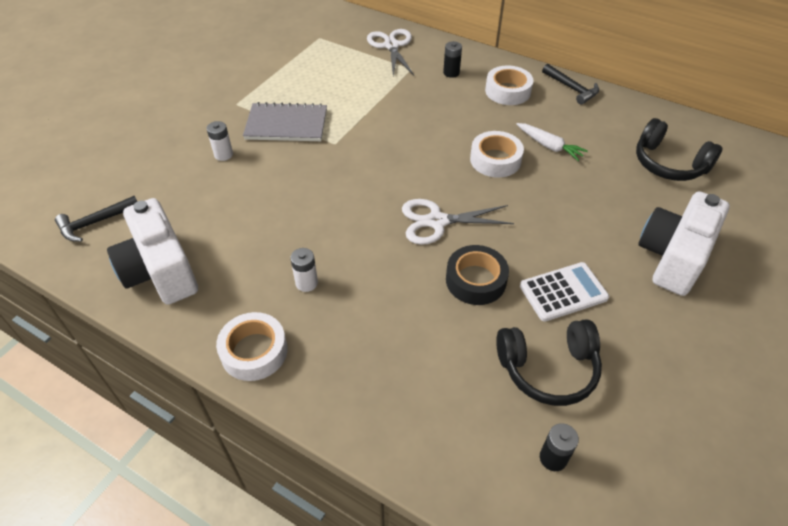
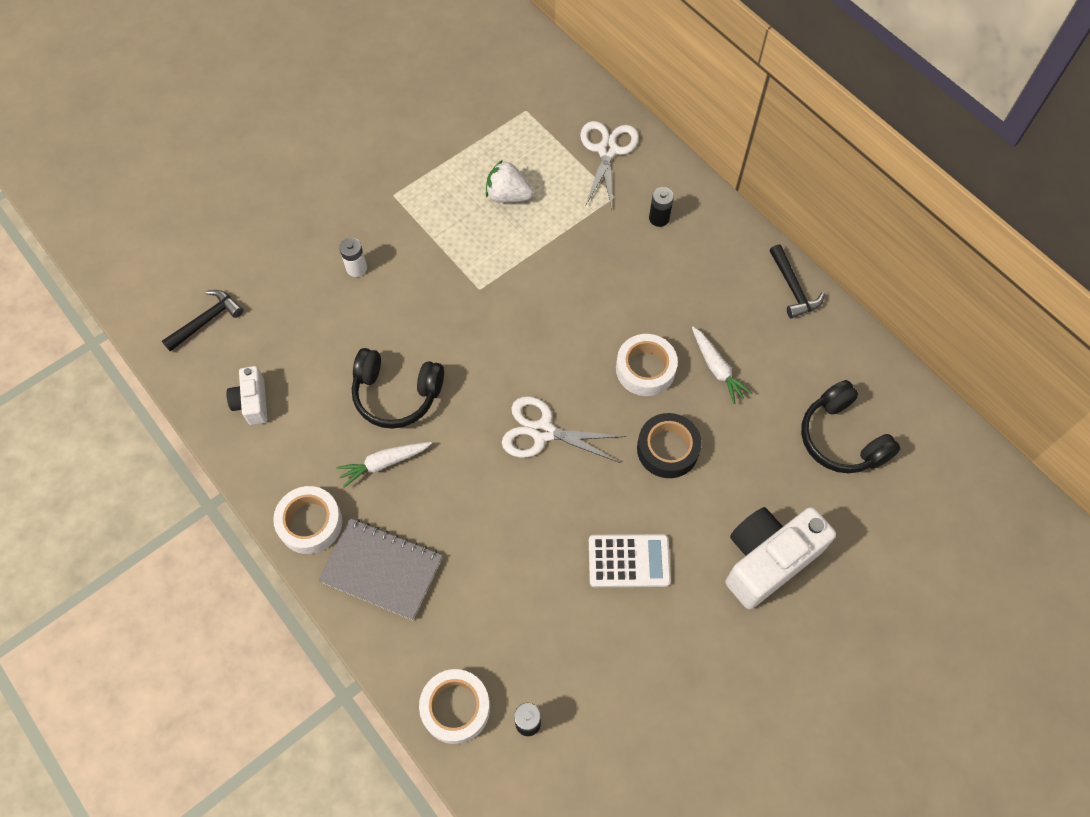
camera: 20 degrees right, 15 degrees up
(95, 222) = (206, 321): black hammer -> black hammer turned 150 degrees clockwise
(160, 271) = (252, 402): white camera -> white camera, size x0.53
(286, 124) = (437, 244): grey notebook -> grey notebook (381, 570)
(306, 283) = (383, 463): white battery -> white carrot
(329, 85) = (508, 195): none -> white strawberry
(475, 280) = (548, 517): black tape -> black tape (667, 449)
(508, 91) = (712, 269): white tape -> white tape (455, 708)
(548, 369) = (569, 637): black headphones -> black headphones (396, 394)

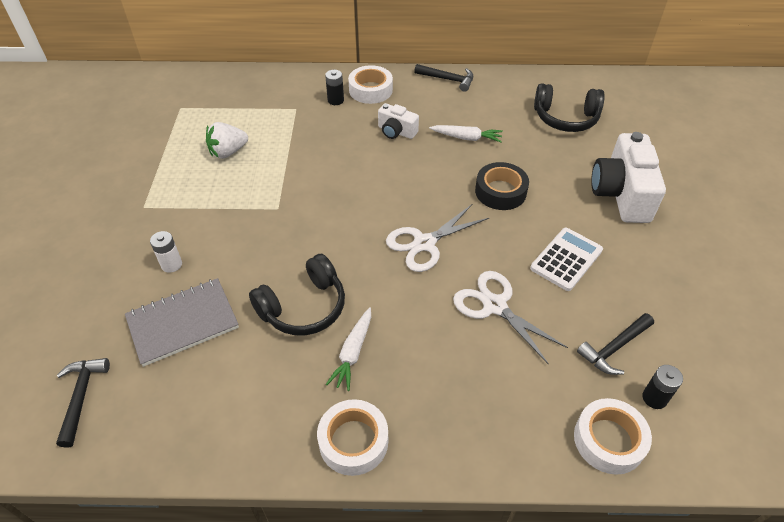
camera: 50 degrees left, 15 degrees down
(252, 402) = (197, 412): white camera -> white camera (396, 132)
(381, 570) = (444, 415): grey notebook -> grey notebook (183, 323)
(556, 661) = (614, 348): none -> black hammer
(607, 150) = (260, 92): white scissors -> white scissors (495, 306)
(645, 369) = (432, 167): white tape -> white tape (370, 90)

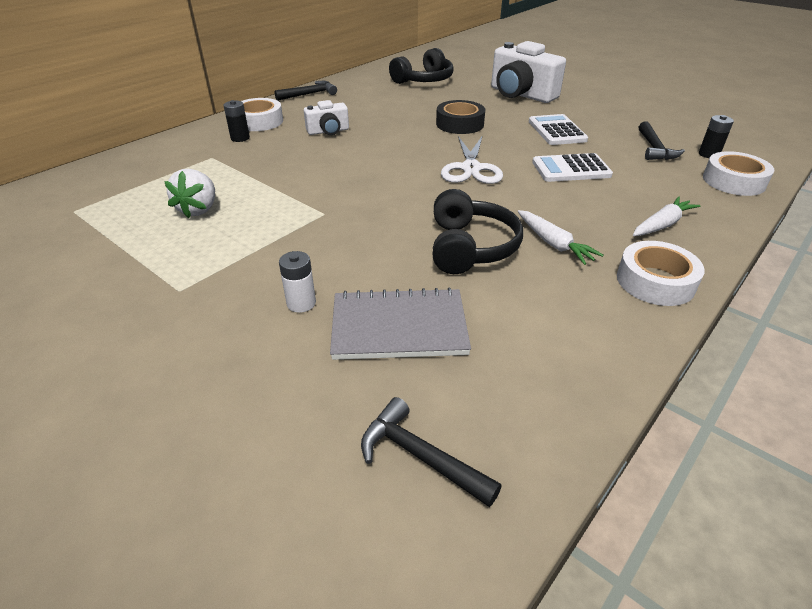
camera: 50 degrees left, 10 degrees down
(183, 323) = (399, 327): grey notebook -> grey notebook turned 75 degrees clockwise
(467, 138) = (384, 112): white carrot -> white carrot (662, 224)
(495, 306) = (571, 169): white scissors -> white calculator

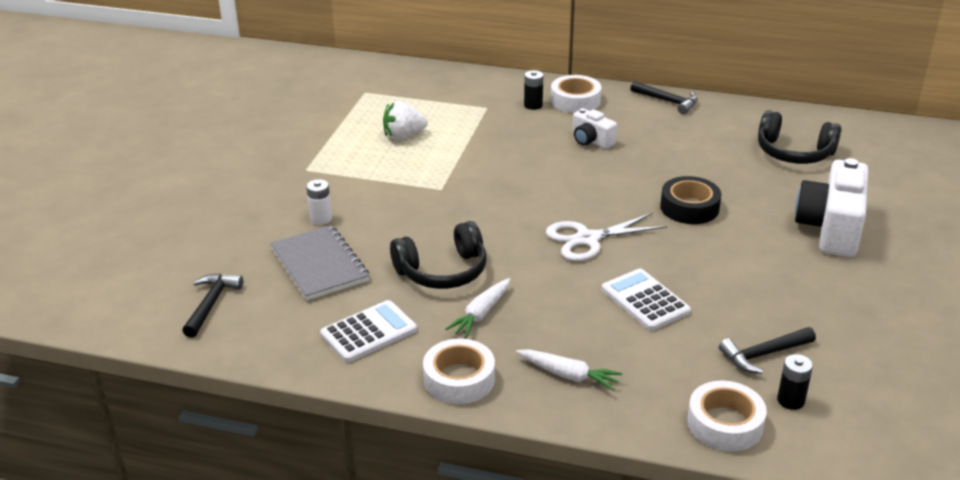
camera: 65 degrees right, 5 degrees down
(556, 131) = (741, 274): white calculator -> white calculator (368, 332)

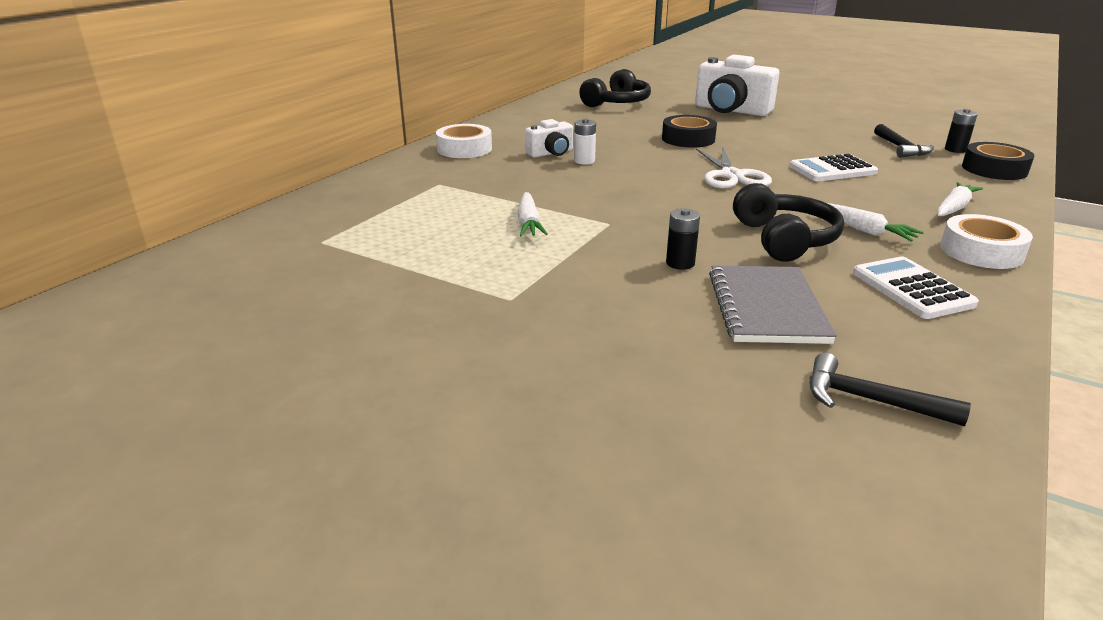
camera: 75 degrees left, 5 degrees down
(319, 265) = (767, 307): grey notebook -> grey notebook turned 75 degrees counterclockwise
(321, 219) = (651, 298): white battery -> white battery (584, 161)
(403, 136) = (467, 230): white strawberry -> none
(426, 156) = (528, 223): none -> white carrot
(533, 105) = (456, 165): black battery -> black battery (680, 263)
(667, 101) = (500, 121): black hammer -> none
(725, 424) = (994, 169): white tape -> black tape

